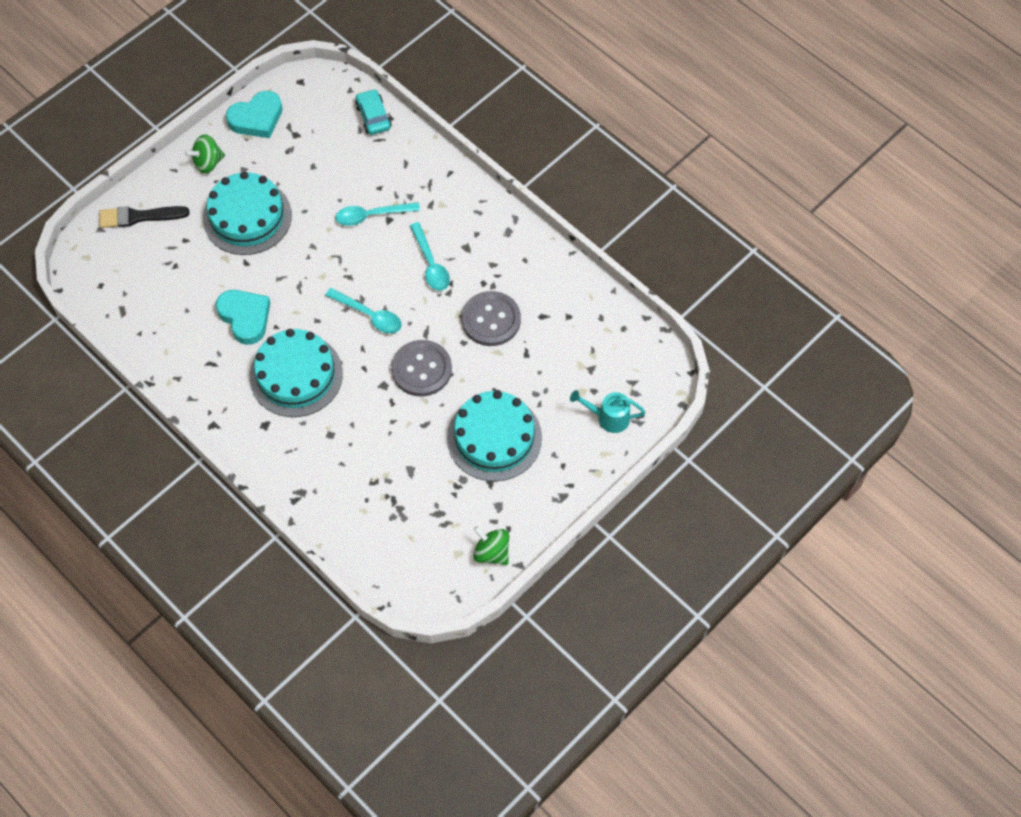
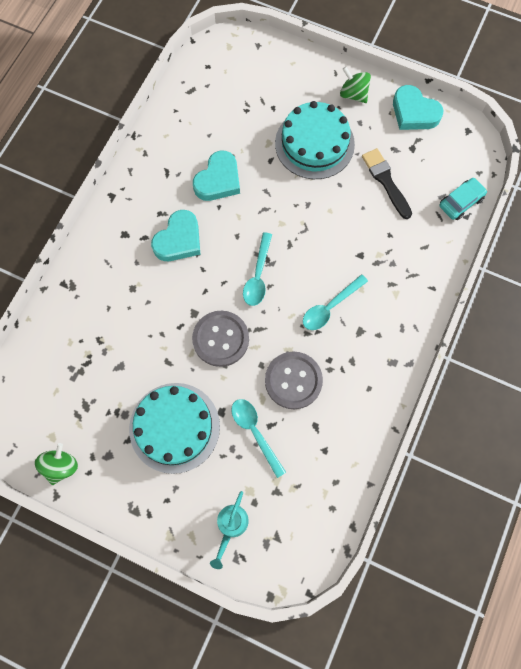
camera: 70 degrees right, 10 degrees up
(139, 217) = (280, 67): black brush -> black brush (385, 181)
(296, 375) = (179, 240): turquoise cake -> turquoise heart
(371, 216) = (358, 239): turquoise spoon -> turquoise spoon (255, 432)
(608, 417) = (230, 526): turquoise watering can -> turquoise watering can turned 150 degrees counterclockwise

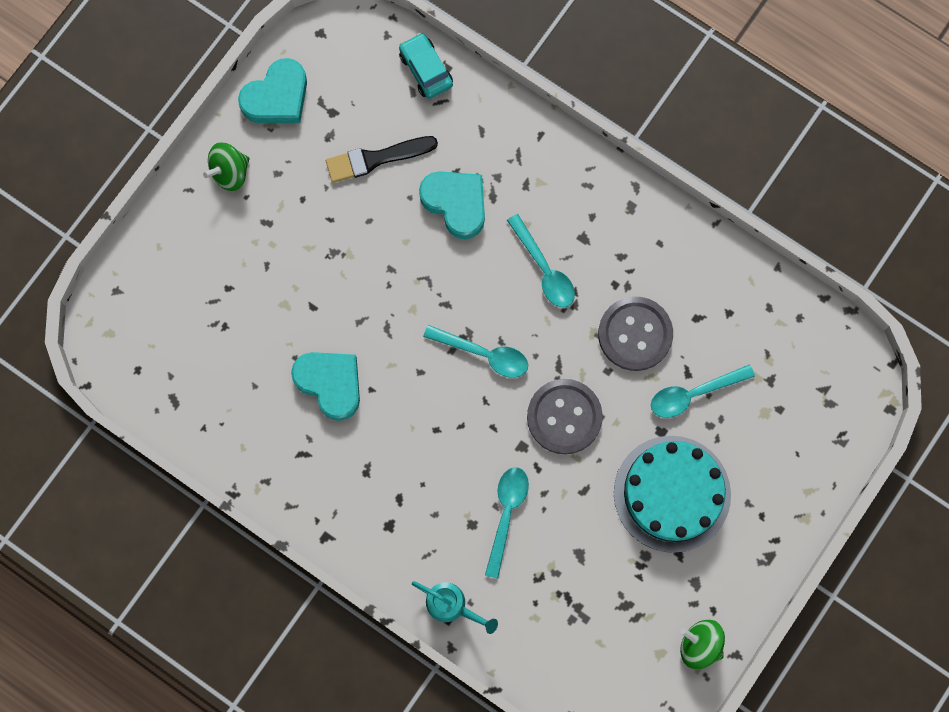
camera: 80 degrees left, 5 degrees up
(143, 310) = (506, 514): none -> turquoise spoon
(179, 240) = (412, 452): turquoise heart -> turquoise heart (456, 203)
(230, 526) = (804, 442): turquoise watering can -> turquoise watering can (452, 606)
(314, 144) = (299, 242): turquoise cake -> none

